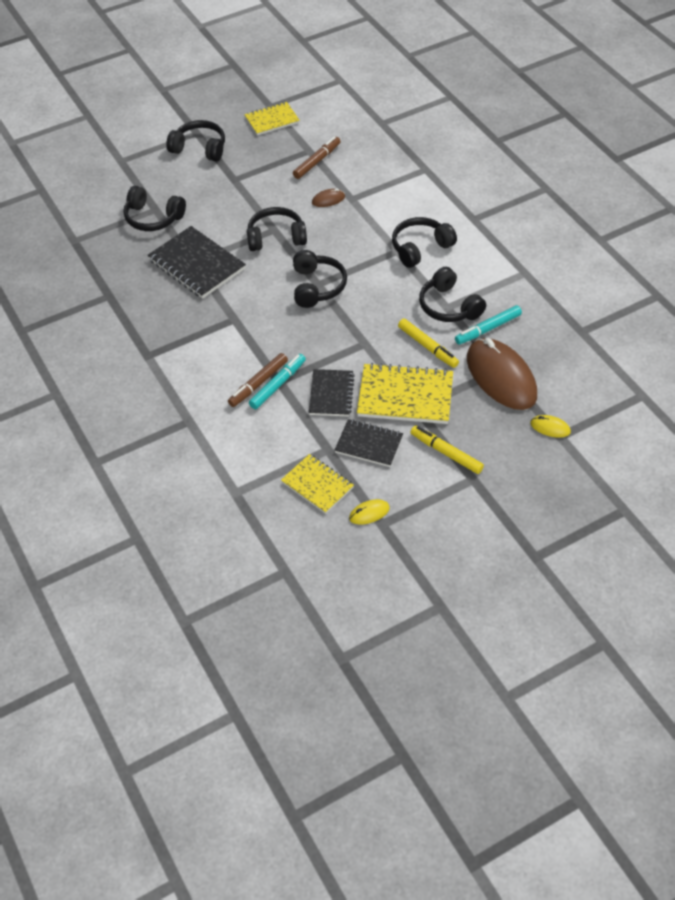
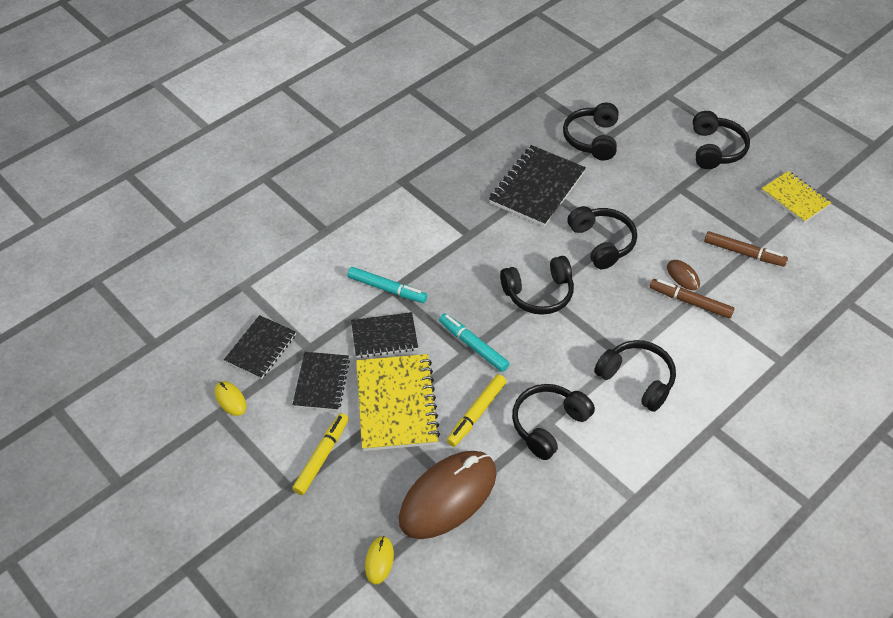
camera: 75 degrees right, 0 degrees up
(258, 384) = (385, 273): brown marker -> brown marker (690, 302)
(317, 485) = (261, 348): yellow notebook -> black notebook
(488, 329) = (523, 471): turquoise marker -> turquoise marker (473, 346)

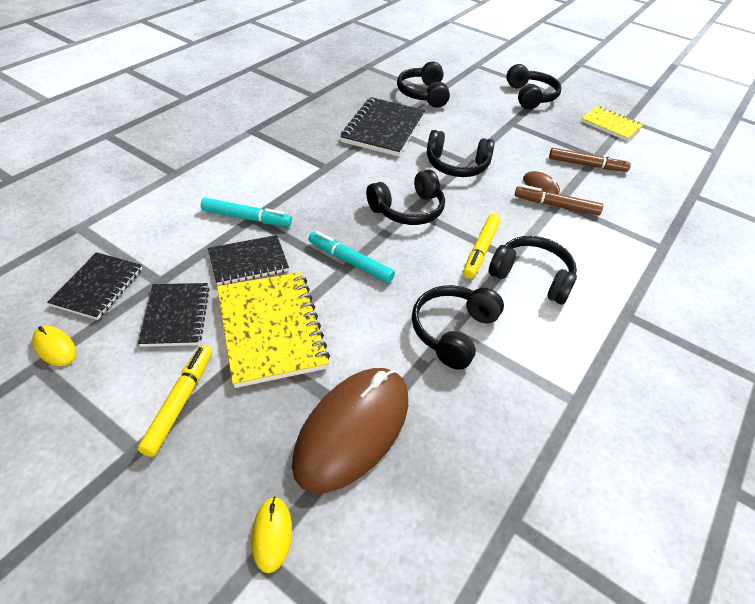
camera: 15 degrees left, 5 degrees down
(477, 413) = (368, 329): yellow marker -> yellow marker (481, 250)
(602, 243) = (456, 165): black headphones -> black headphones turned 135 degrees clockwise

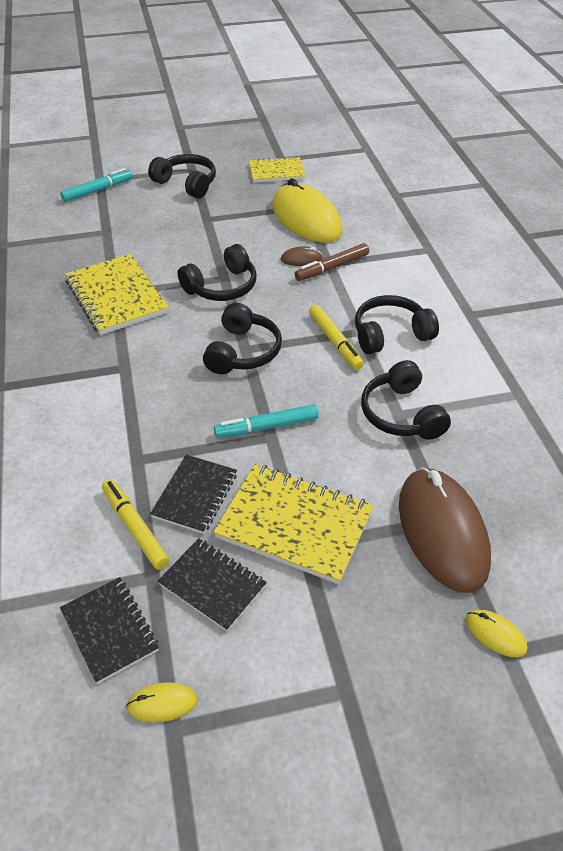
camera: 45 degrees left, 0 degrees up
(179, 402) = (320, 632): yellow marker -> yellow marker (135, 528)
(246, 218) = (132, 464): turquoise marker -> turquoise marker (97, 190)
(383, 129) = (116, 297): black notebook -> yellow notebook
(423, 94) = (98, 239): black headphones -> none
(586, 165) = (306, 219): brown marker -> yellow mouse

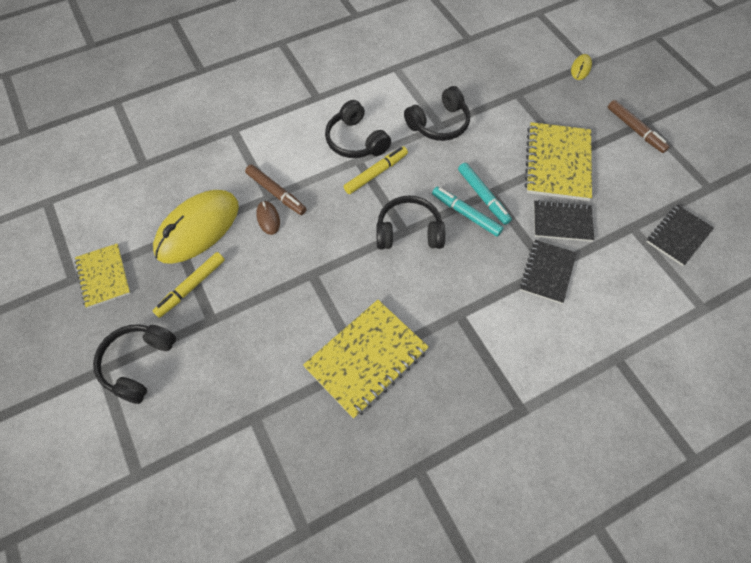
camera: 105 degrees left, 15 degrees up
(97, 190) = (164, 466): turquoise marker -> turquoise marker (466, 214)
(135, 528) = (604, 248): yellow marker -> yellow marker (191, 287)
(162, 703) = (701, 196): yellow mouse -> none
(212, 585) = (621, 193): black notebook -> black notebook (547, 272)
(222, 287) = (326, 271): black headphones -> none
(331, 663) = (635, 130): none -> brown marker
(442, 531) = (527, 94): brown mouse -> none

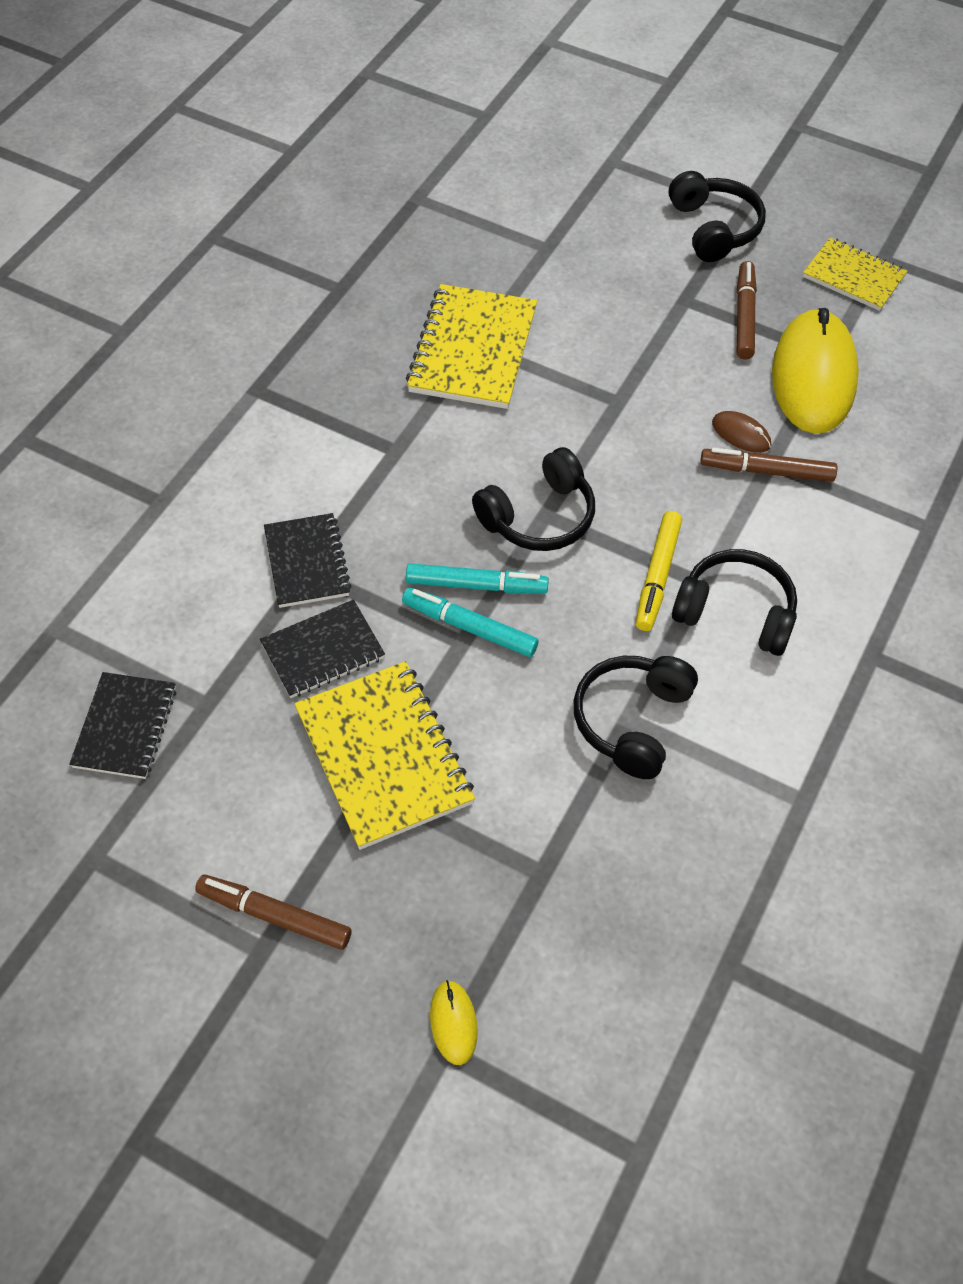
camera: 145 degrees right, 5 degrees down
(191, 287) = (744, 316): yellow marker -> brown marker

